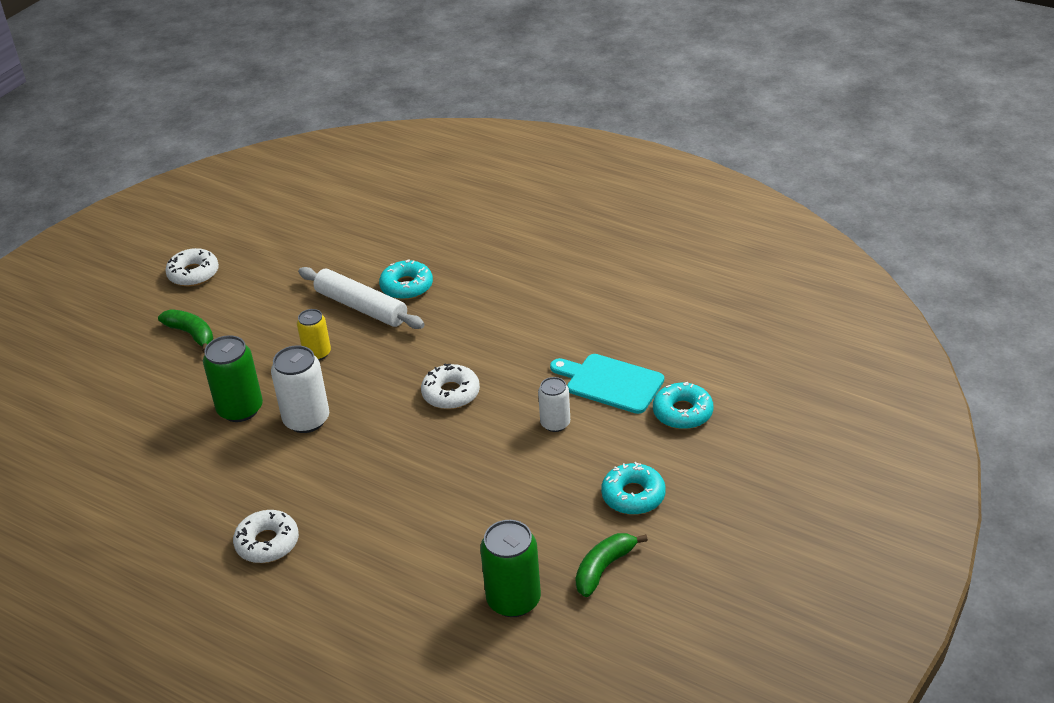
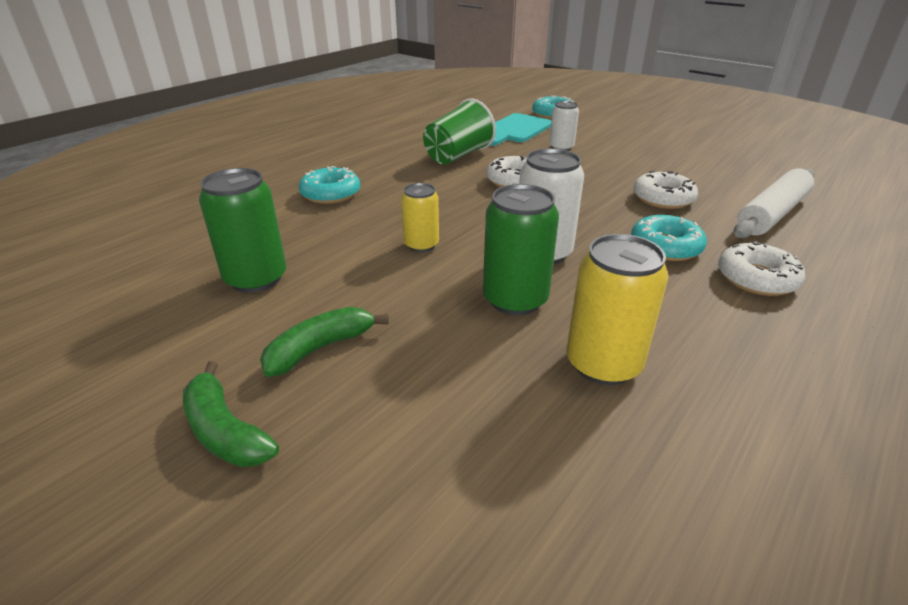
camera: 85 degrees left, 5 degrees down
(169, 452) = (603, 364): none -> yellow can
(193, 274) = (149, 351): white donut -> white donut (663, 198)
(361, 307) = (349, 218): white rolling pin -> white rolling pin (772, 214)
(512, 347) = (458, 156): none -> green cup
(513, 600) = (767, 170): green can -> green can (256, 278)
(604, 568) = (718, 143): green banana -> green banana (225, 431)
(633, 495) = (641, 131): turquoise donut -> turquoise donut (665, 247)

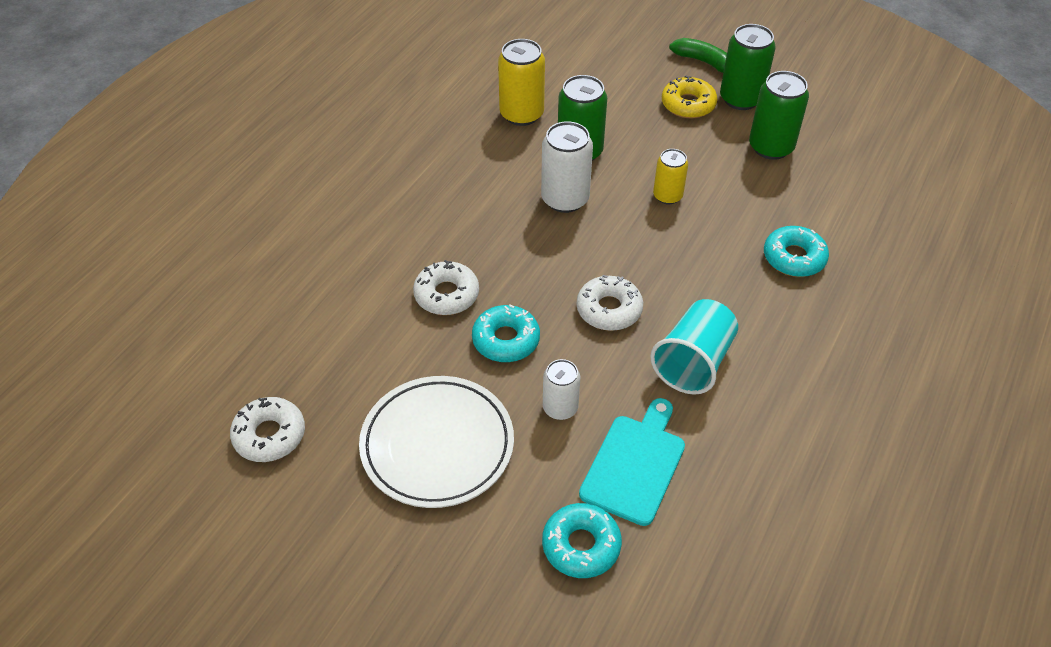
camera: 170 degrees right, 15 degrees up
(230, 347) = (741, 99): none -> green can
(320, 348) = (688, 104): green banana -> yellow donut
(458, 156) = (693, 362): green cup -> turquoise cup
(645, 142) = (437, 445): none -> white plate
(665, 247) = (462, 219): turquoise donut -> turquoise donut (506, 340)
(756, 279) = (400, 192): white donut -> white donut (269, 435)
(772, 214) = (344, 281): white rolling pin -> none

